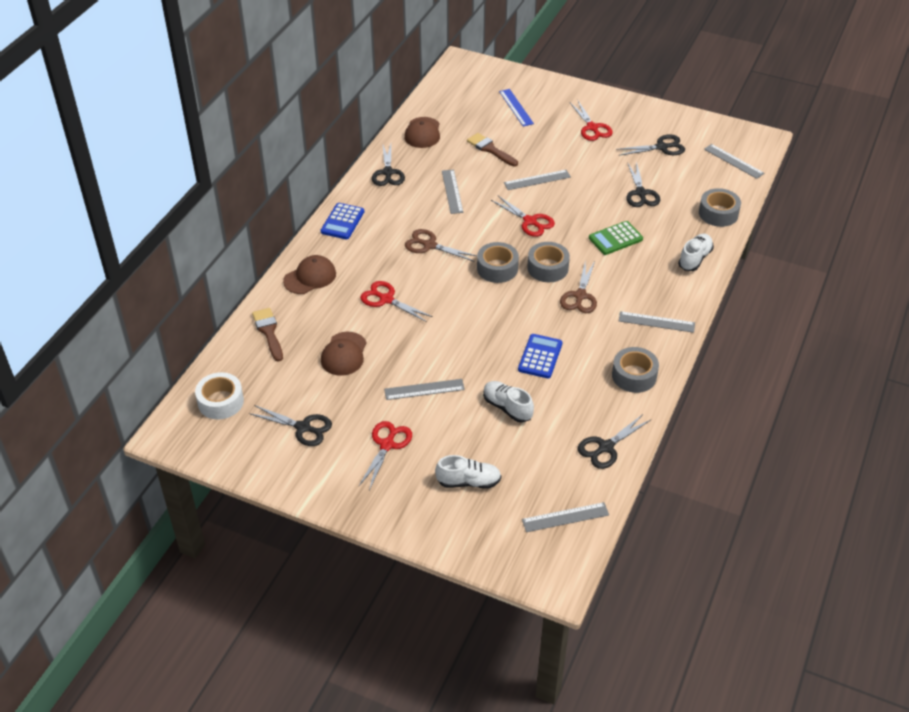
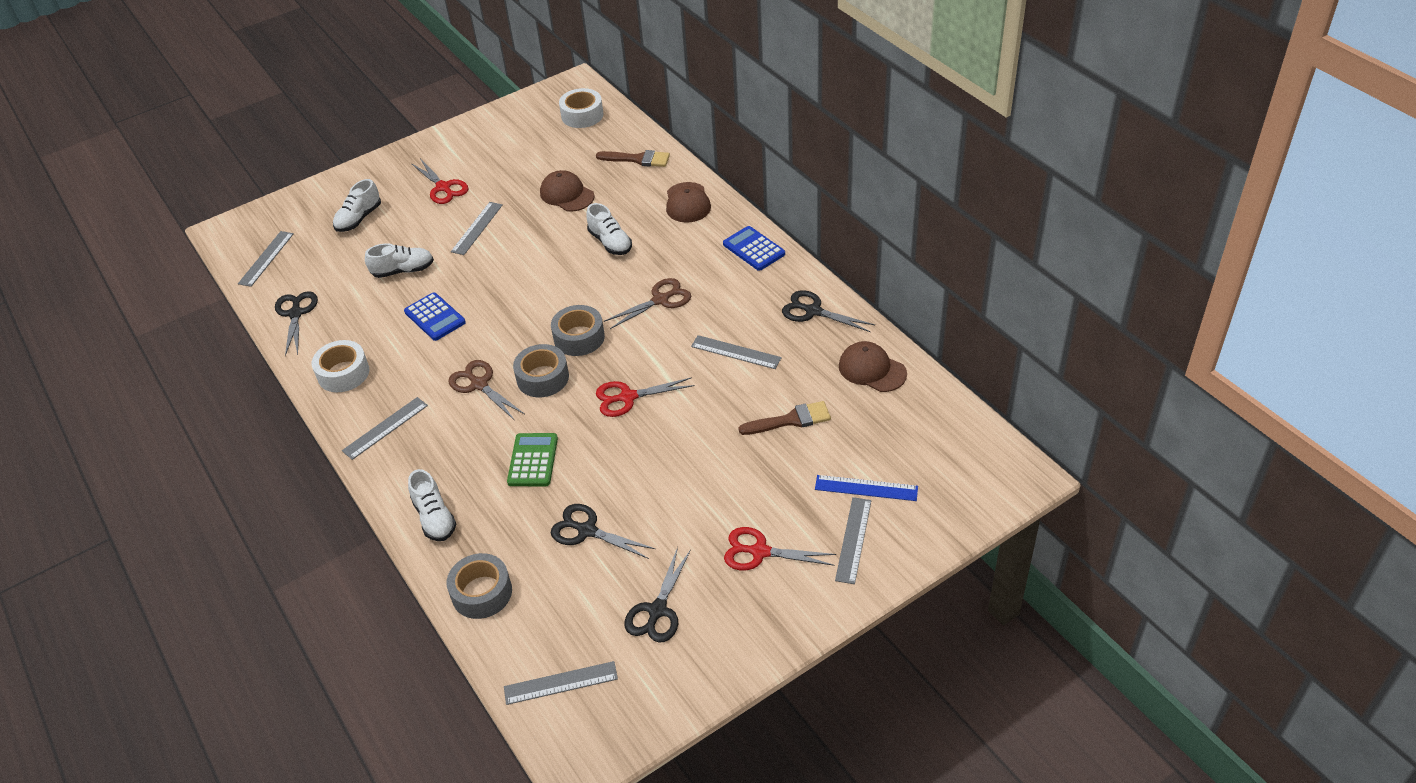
camera: 125 degrees right, 0 degrees up
(303, 428) = (509, 149): black scissors -> none
(386, 299) = (610, 242): red scissors -> white shoe
(537, 180) = (696, 438): grey ruler -> grey ruler (853, 540)
(634, 376) = (343, 373): grey tape -> white tape

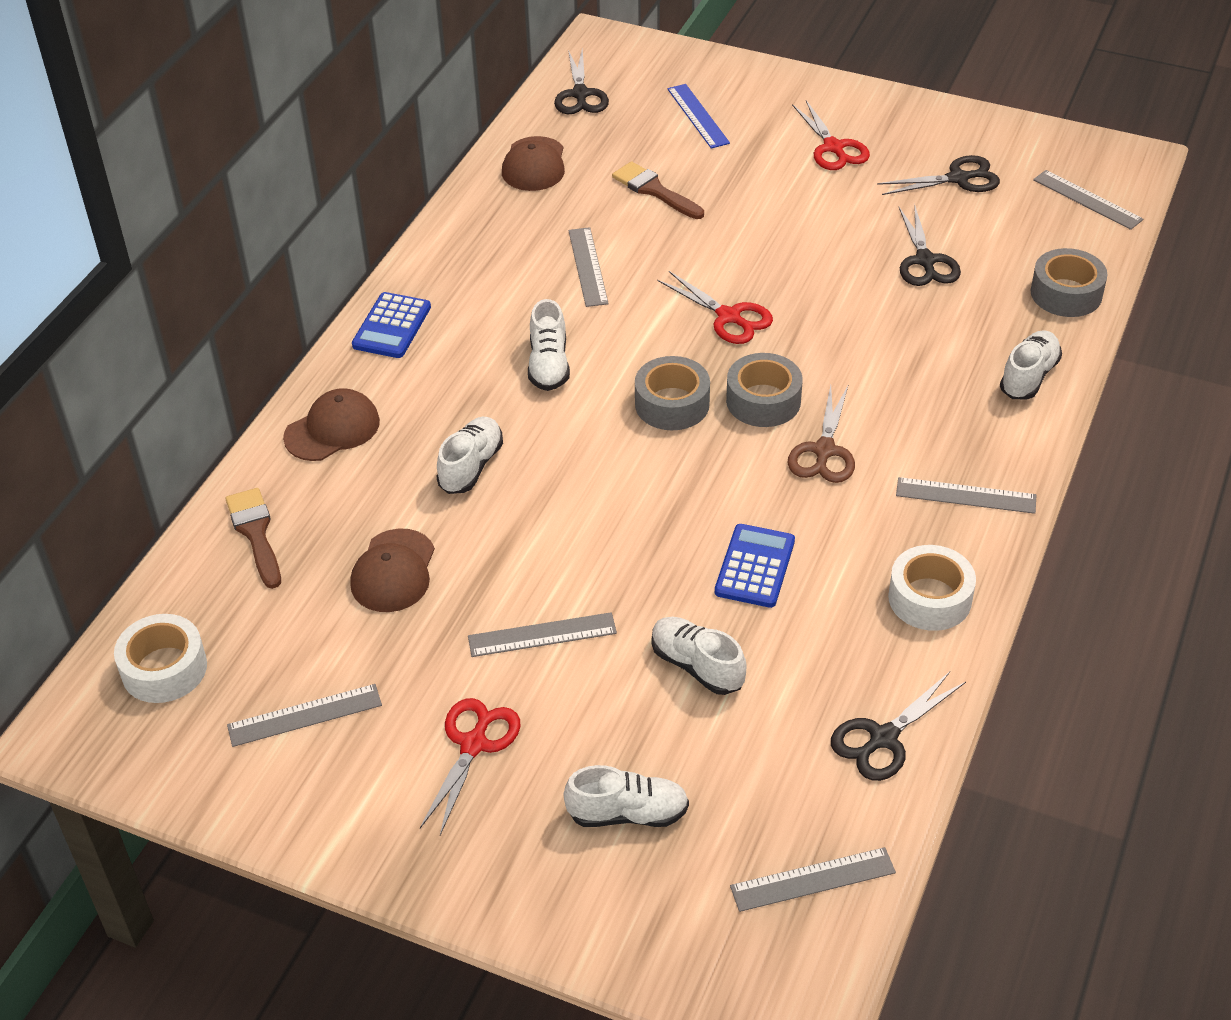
camera: 125 degrees left, 0 degrees up
(533, 460) = (883, 344): green calculator -> none
(660, 300) = (548, 365): brown scissors -> white shoe
(813, 311) = (472, 236): black scissors -> black scissors (580, 94)
(853, 540) = (765, 103): grey ruler -> grey ruler (304, 715)

